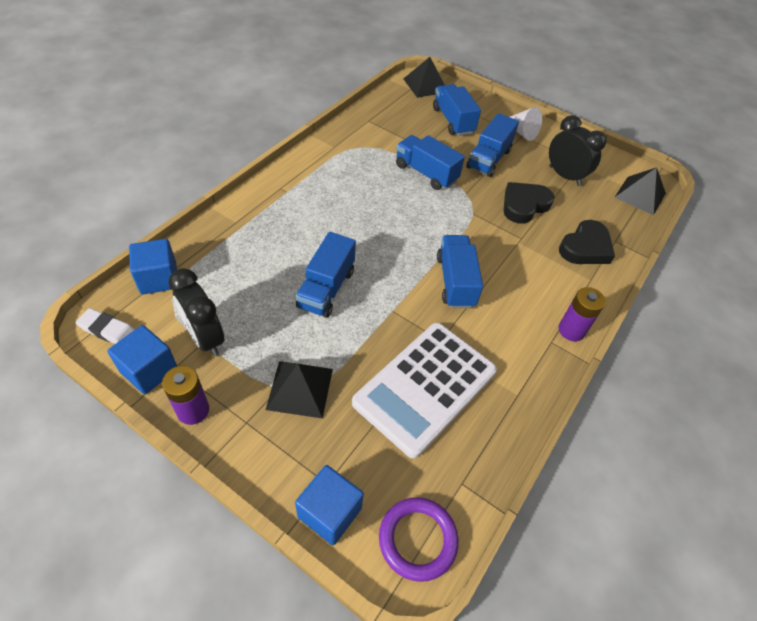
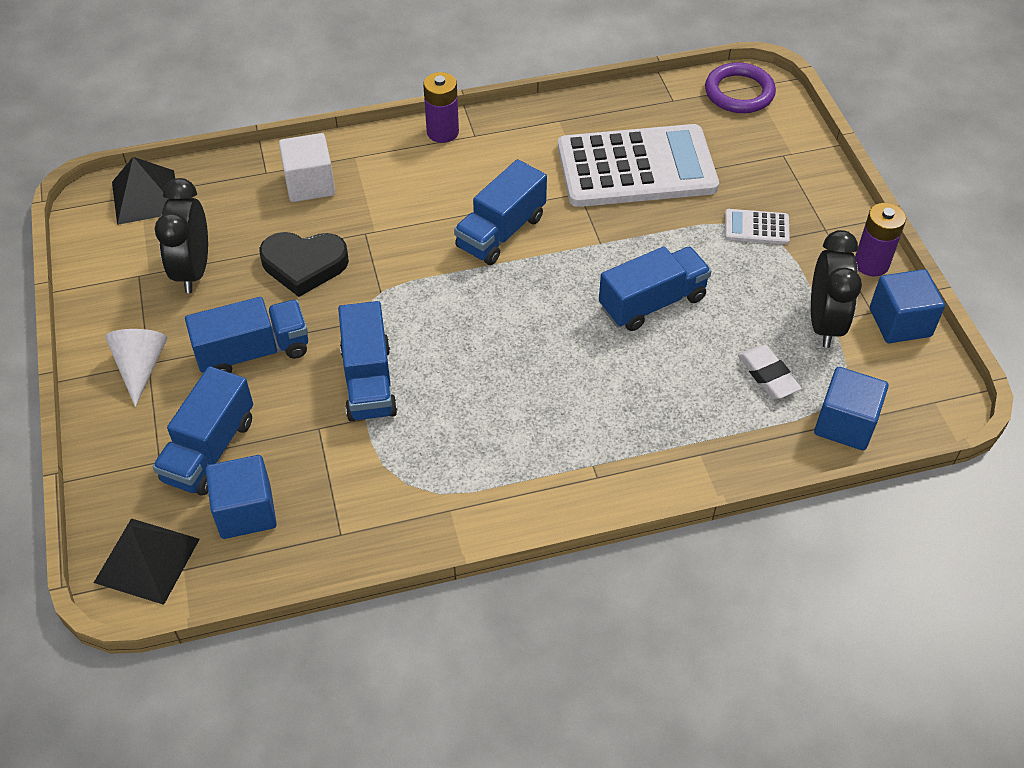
camera: 135 degrees left, 0 degrees up
(108, 330) = (930, 390): white eraser -> white eraser (768, 375)
(300, 389) = (756, 227): black pyramid -> white calculator
(329, 512) = (794, 138): blue cube -> blue cube (246, 511)
(585, 247) = (310, 184): black heart -> white cube

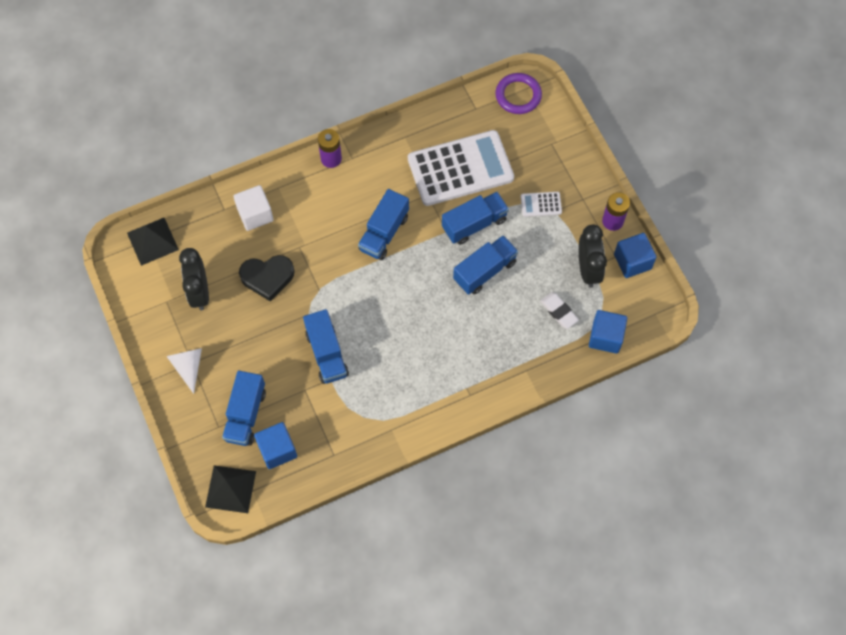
camera: 10 degrees left, 15 degrees up
(253, 352) = (253, 345): blue truck -> blue truck (474, 224)

